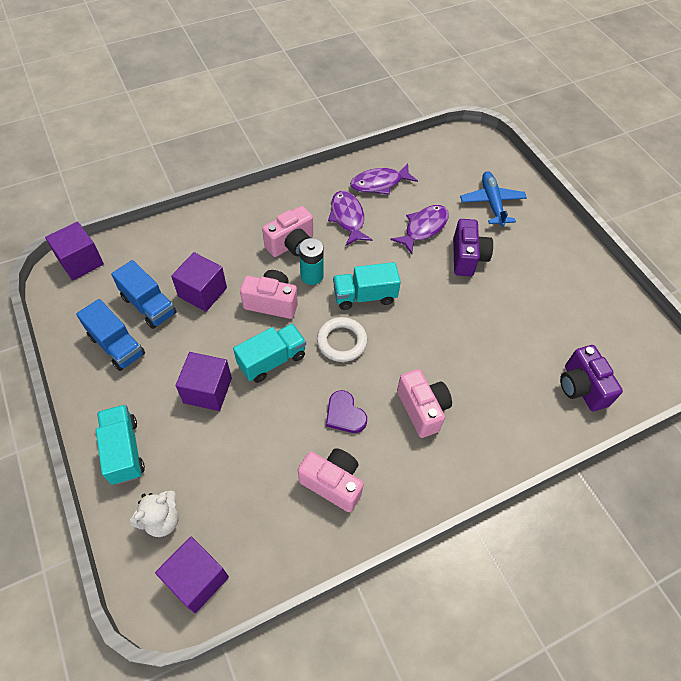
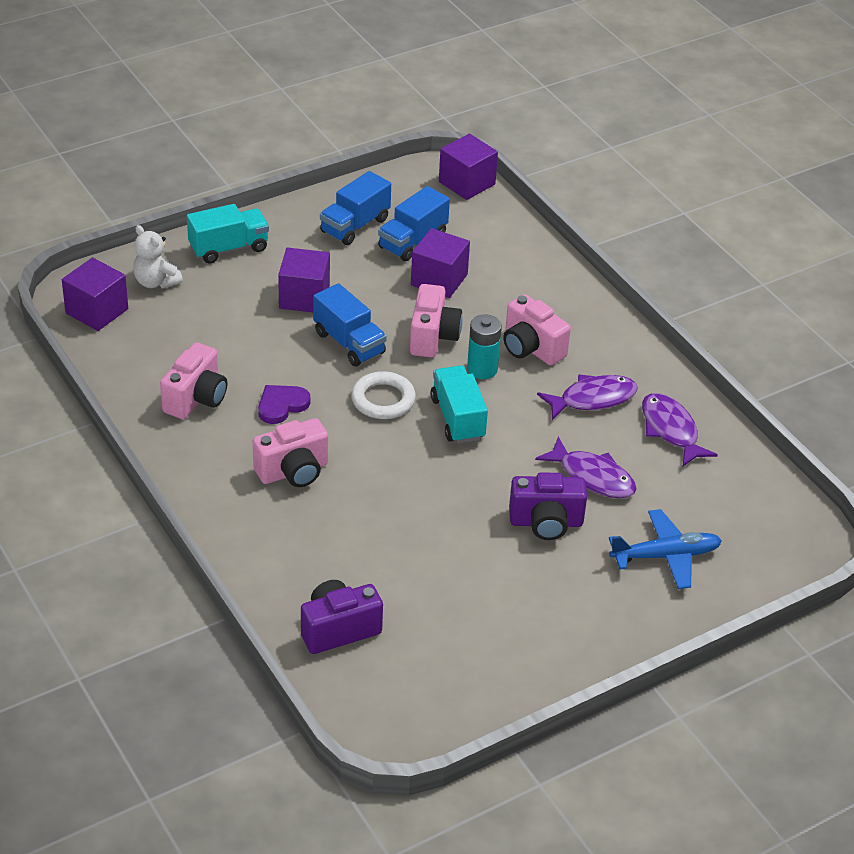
camera: 85 degrees right, 15 degrees down
(272, 360) = (349, 343): turquoise truck -> blue truck

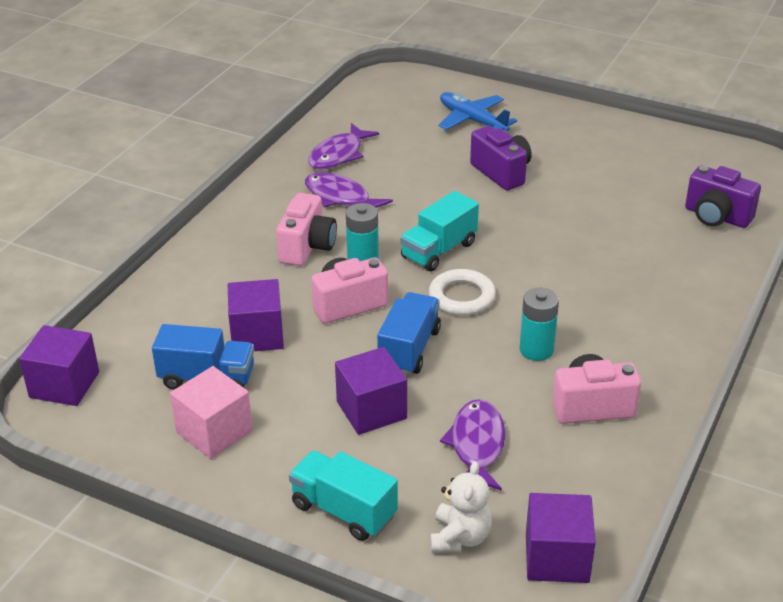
camera: 120 degrees left, 5 degrees down
(282, 405) = (536, 350): purple heart -> turquoise battery
(293, 471) = (603, 306): pink camera -> none
(355, 225) = (214, 431): blue truck -> pink cube
(592, 477) = (430, 170): purple fish -> purple fish (477, 445)

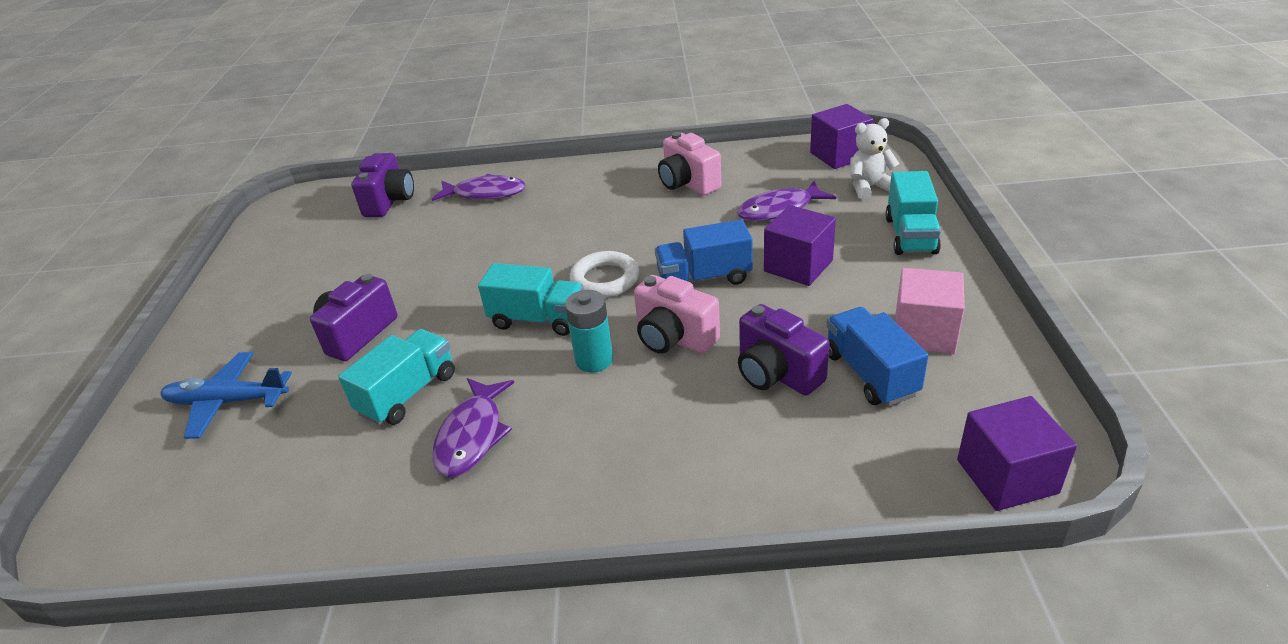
camera: 115 degrees left, 0 degrees up
(257, 335) = (776, 374): purple cube -> purple camera
(307, 247) = (597, 413): pink camera -> none
(338, 155) = (361, 488): purple fish -> purple fish (485, 193)
(409, 182) = (408, 394): none -> turquoise truck
(472, 120) = (227, 402): blue plane -> blue plane turned 75 degrees clockwise
(536, 350) = (645, 222): turquoise battery -> none

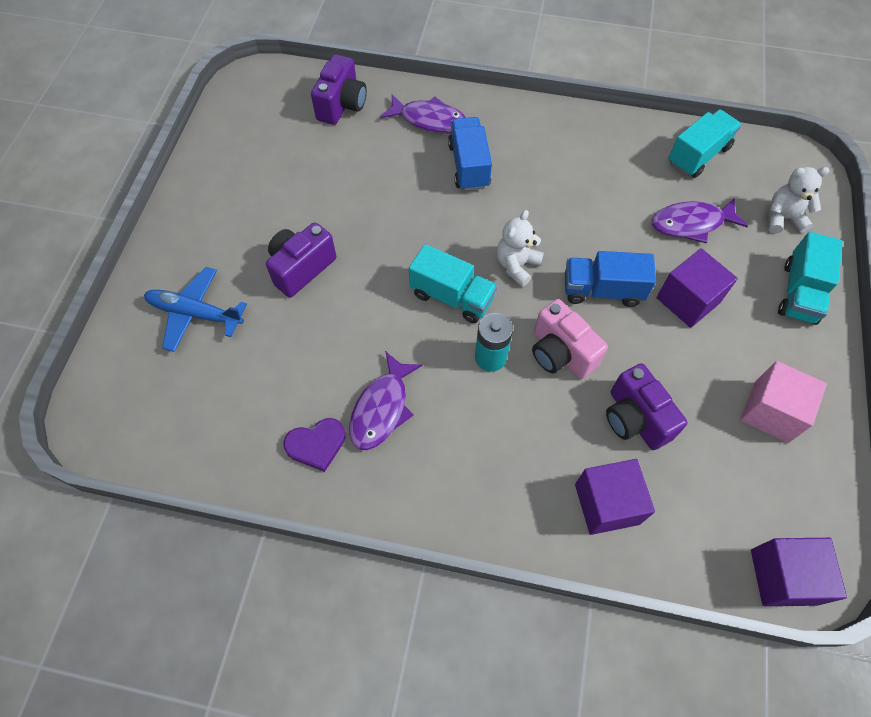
camera: 10 degrees right, 25 degrees up
(393, 490) = (316, 444): none -> purple heart
(408, 394) = (337, 348): turquoise truck -> turquoise truck (698, 155)
(605, 279) = (516, 265): white ring -> white teddy bear
(688, 184) = (616, 162): pink camera -> none
(839, 155) = (769, 164): purple cube -> purple cube (607, 504)
(870, 374) = (711, 442): blue truck -> blue truck (469, 166)

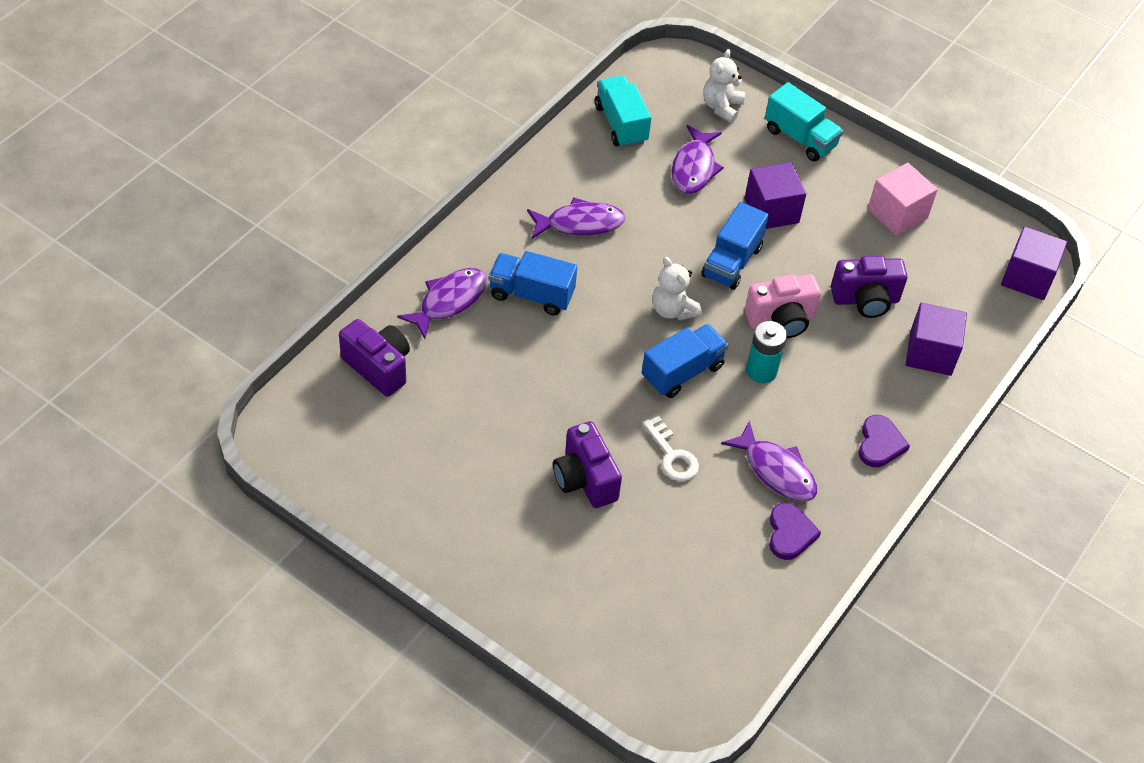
camera: 70 degrees left, 10 degrees down
(195, 313) = (593, 589): blue plane -> none
(357, 321) = (672, 455): none -> white key
(452, 297) = (682, 372): turquoise truck -> blue truck
(462, 491) = (880, 444): none -> purple heart
(565, 169) = (580, 224): none -> purple fish

